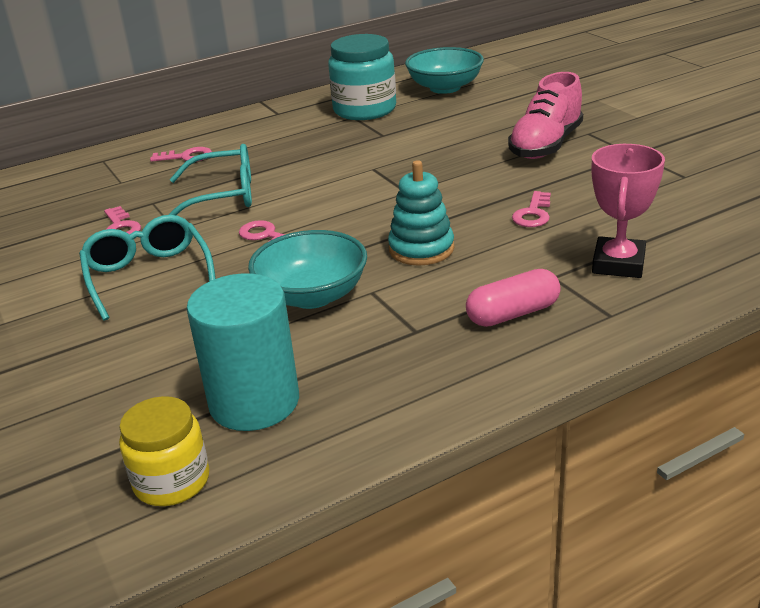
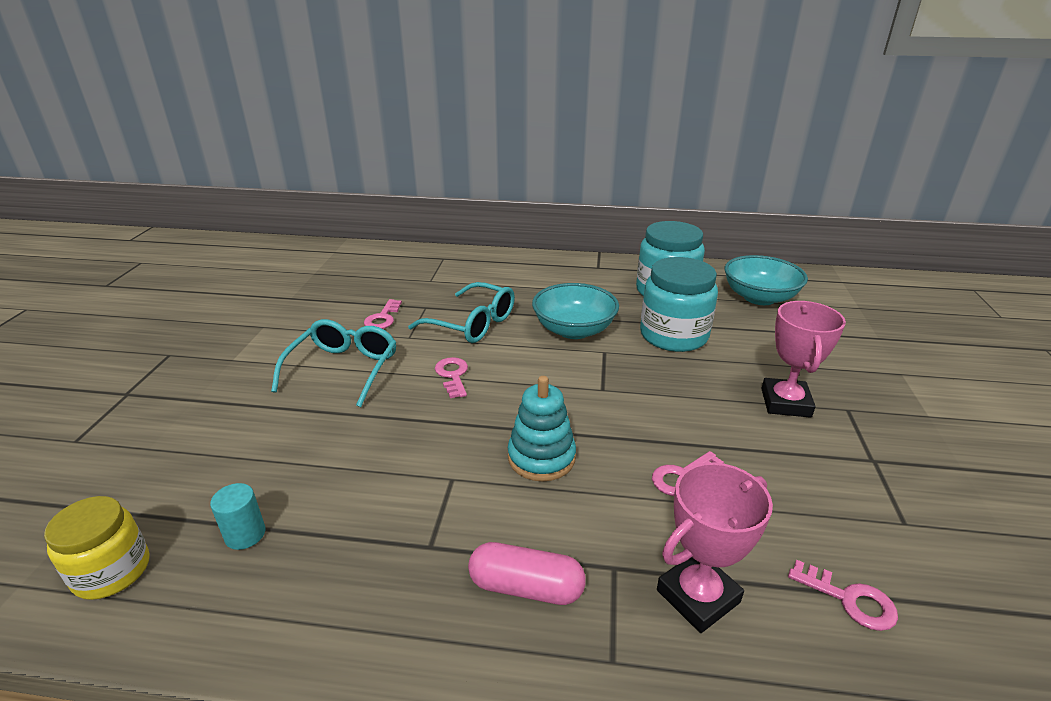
camera: 35 degrees right, 0 degrees up
(186, 157) = (493, 278): pink key -> pink key (849, 599)
(254, 402) = (245, 534): turquoise cylinder -> turquoise cylinder, size x0.45
(312, 295) = (409, 454): turquoise bowl -> turquoise bowl (574, 330)
(413, 137) = (673, 335): none -> turquoise jar
(545, 145) = (785, 403): pink shoe -> pink trophy

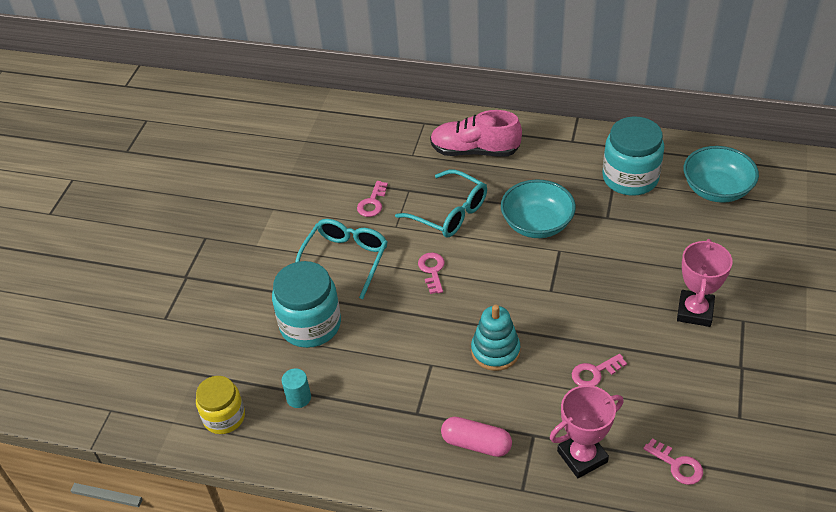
camera: 10 degrees right, 15 degrees up
(497, 276) = (475, 151): none -> pink shoe
(673, 335) = (623, 234): turquoise jar -> turquoise jar (310, 325)

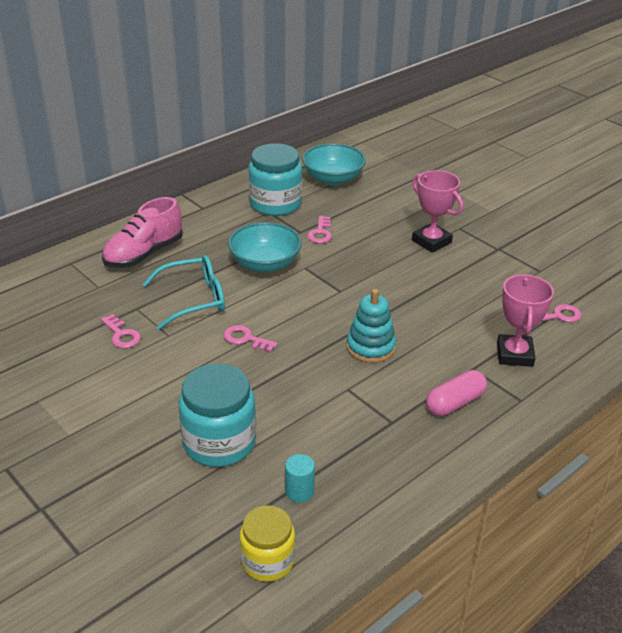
camera: 60 degrees left, 10 degrees down
(345, 260) = (168, 383): turquoise glasses -> none
(594, 373) = (442, 310): pink key -> pink key (320, 233)

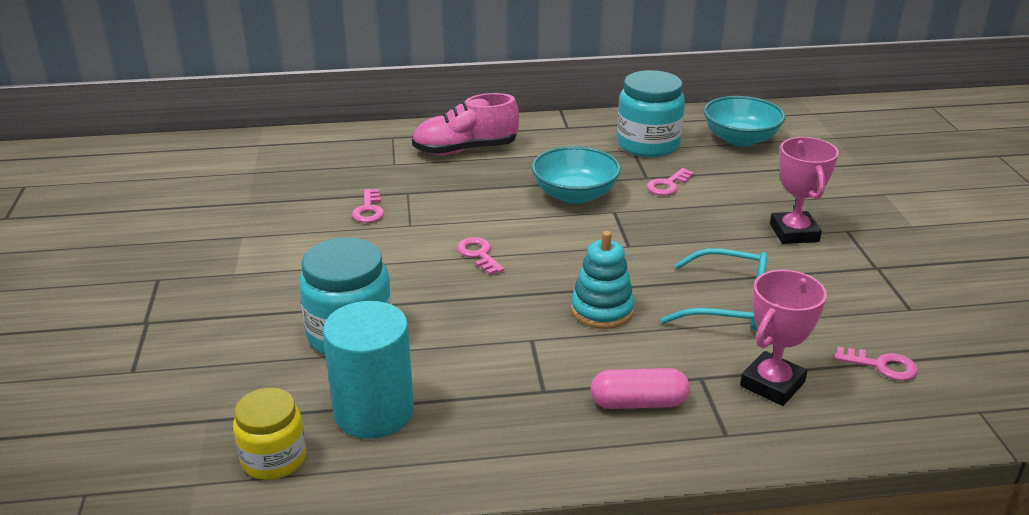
camera: 35 degrees right, 5 degrees down
(193, 299) = (467, 203): turquoise glasses -> turquoise glasses (727, 303)
(299, 491) = (374, 412): turquoise cylinder -> turquoise cylinder, size x2.23

